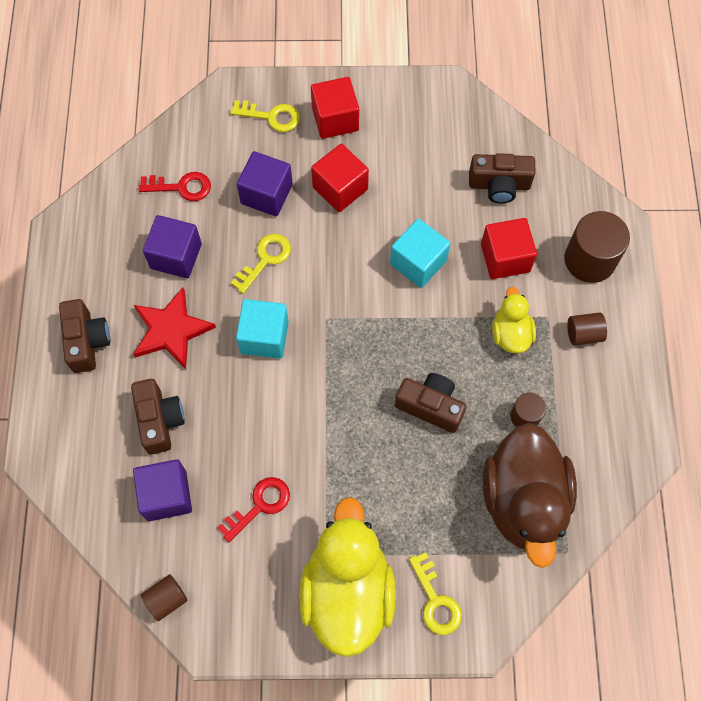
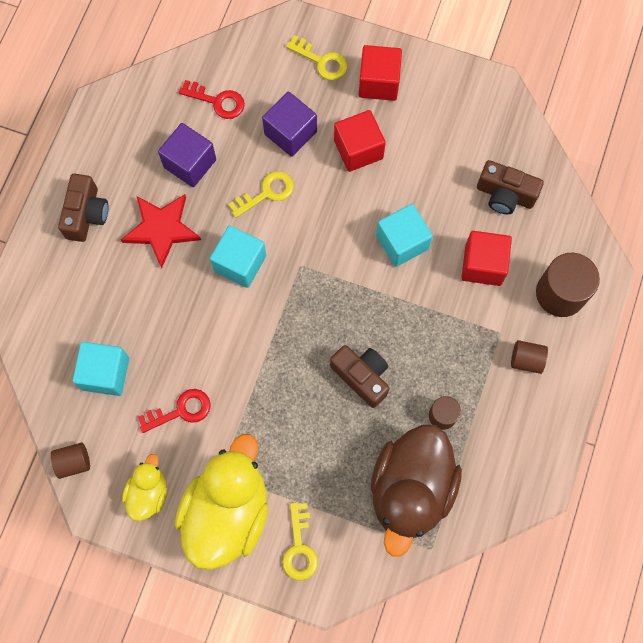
camera: 20 degrees right, 5 degrees up
(160, 420) = (123, 306): brown camera -> none
(166, 495) = (105, 373): purple cube -> turquoise cube
(510, 333) = (460, 336): yellow duck -> yellow duck (148, 493)

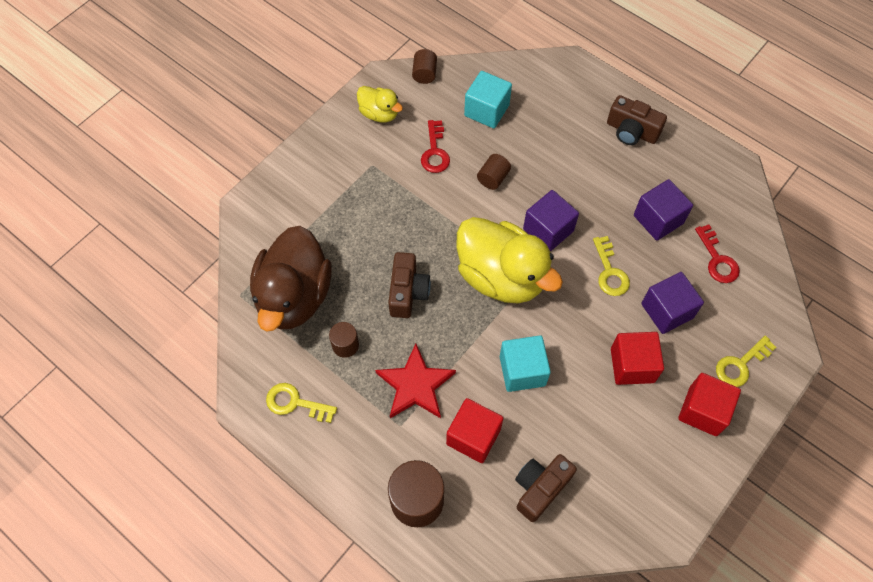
camera: 110 degrees right, 10 degrees down
(162, 229) = (600, 181): red star -> red star (415, 385)
(217, 101) = (717, 259): red key -> red key turned 60 degrees counterclockwise
(227, 512) = (340, 160): yellow duck -> yellow duck (501, 276)
(240, 263) = (548, 230): turquoise cube -> purple cube
(299, 547) = (289, 200): yellow key -> yellow key (295, 403)
(362, 376) = (407, 292): brown camera -> brown camera turned 60 degrees counterclockwise
(411, 490) = (294, 296): brown duck -> brown duck turned 120 degrees counterclockwise
(526, 360) = (364, 439): brown cylinder -> brown cylinder (493, 178)

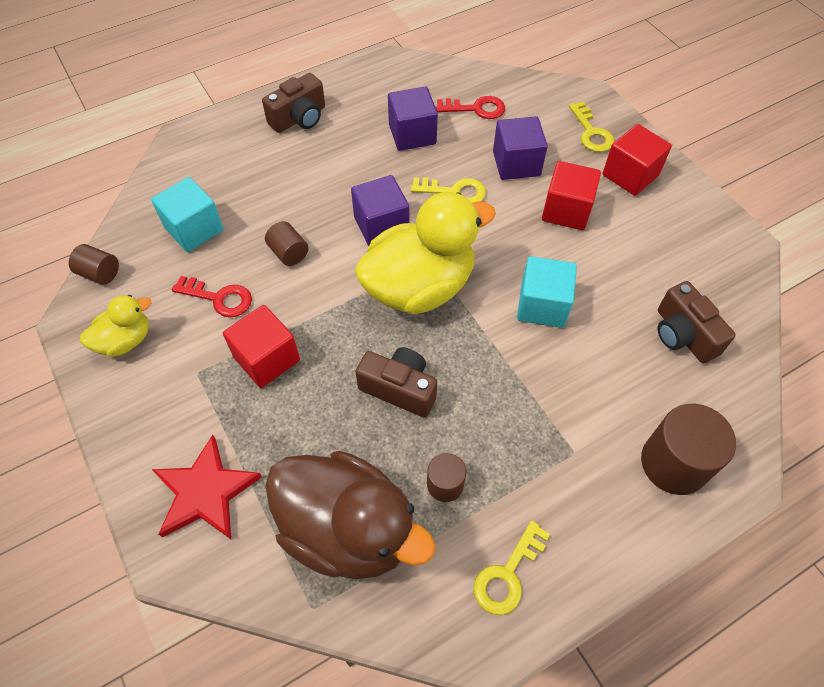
camera: 70 degrees left, 5 degrees down
(415, 385) = (526, 419): red star -> red star (205, 492)
(473, 436) = (608, 378): red cube -> red cube (267, 359)

